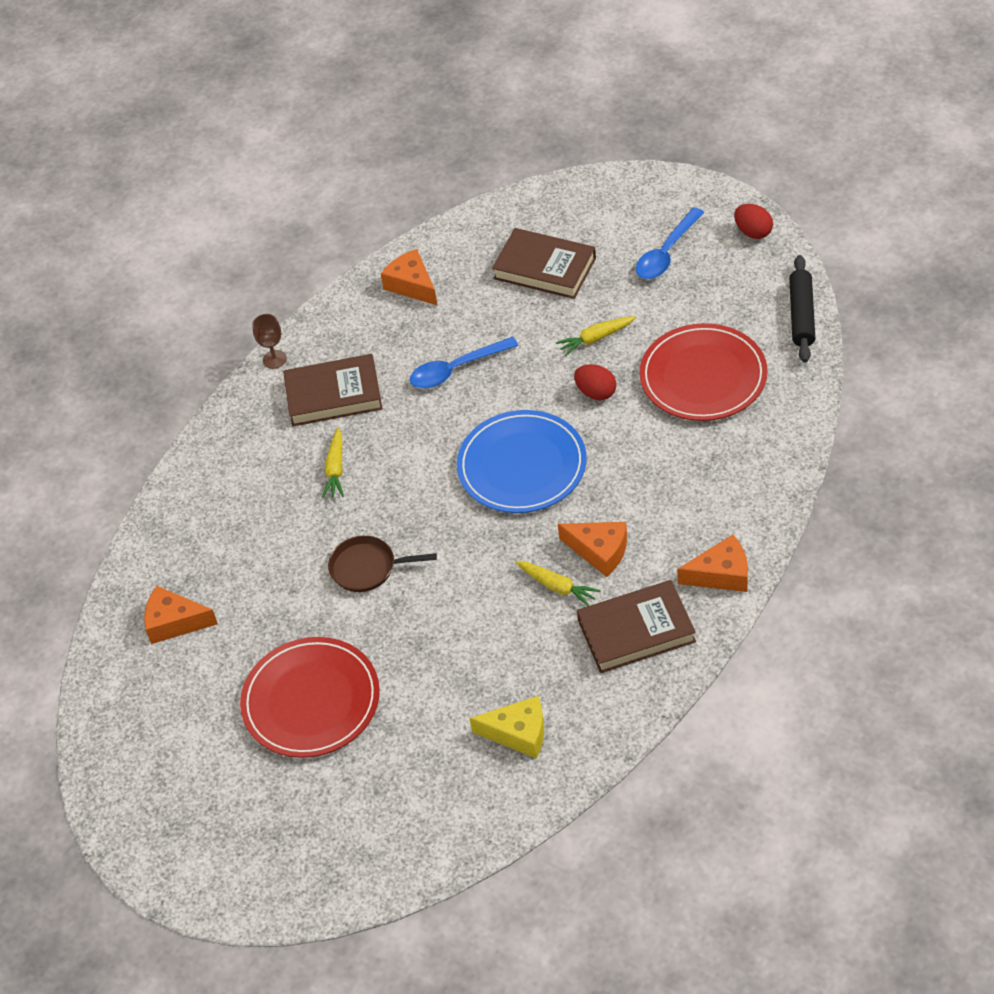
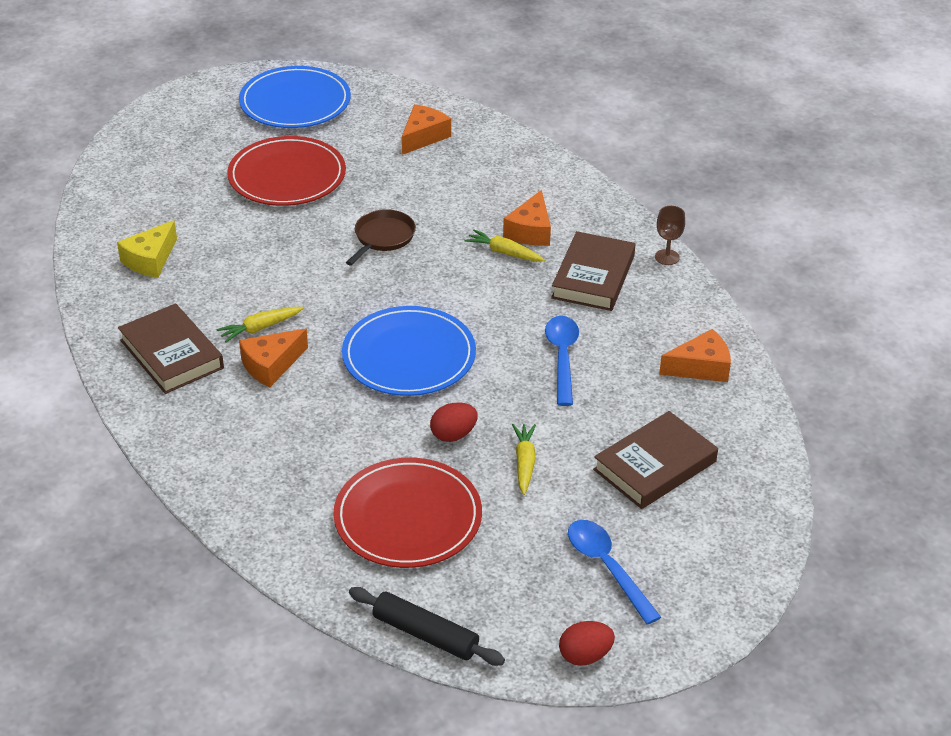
camera: 110 degrees right, 10 degrees down
(166, 773) = (295, 102): none -> blue plate
(636, 631) = (172, 354): brown book -> brown book turned 45 degrees counterclockwise
(721, 574) = (172, 427): orange cheese -> orange cheese (530, 231)

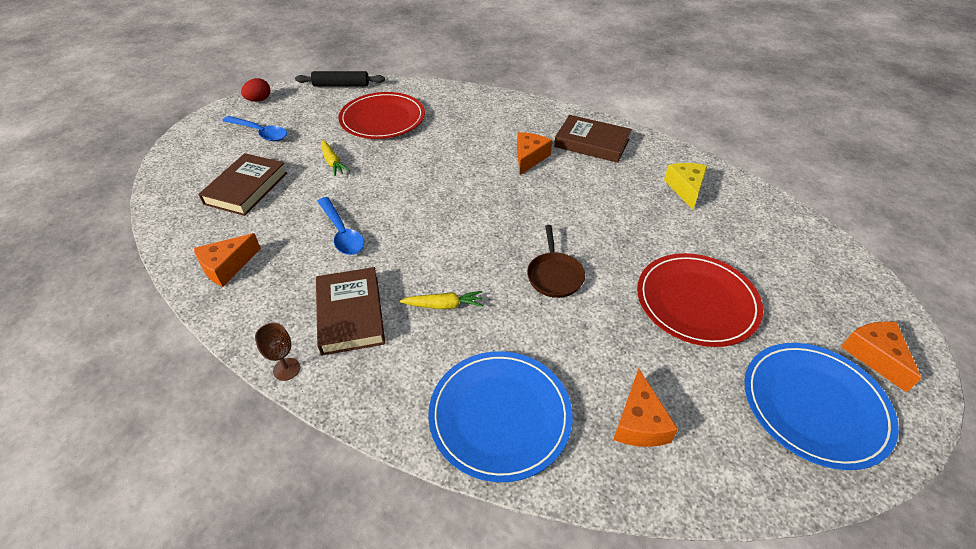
camera: 150 degrees right, 5 degrees up
(260, 328) = (561, 175): yellow carrot -> none
(409, 356) = (451, 194): blue plate -> blue plate (500, 415)
(453, 435) = (386, 161): red egg -> none
(530, 231) = (436, 340): orange cheese -> orange cheese (874, 356)

